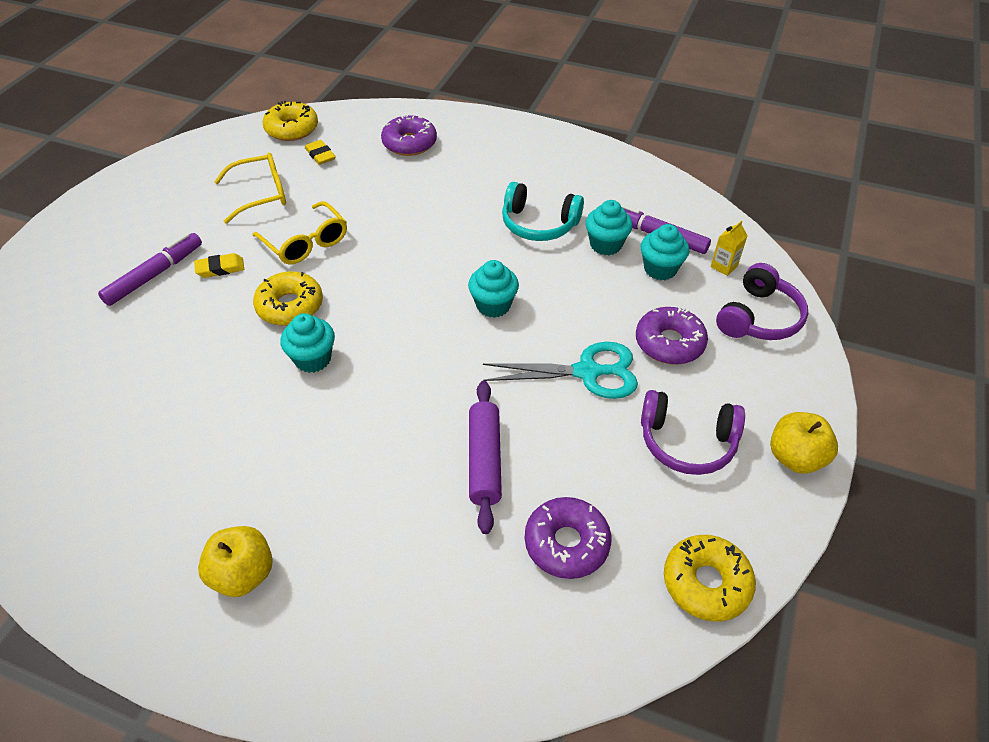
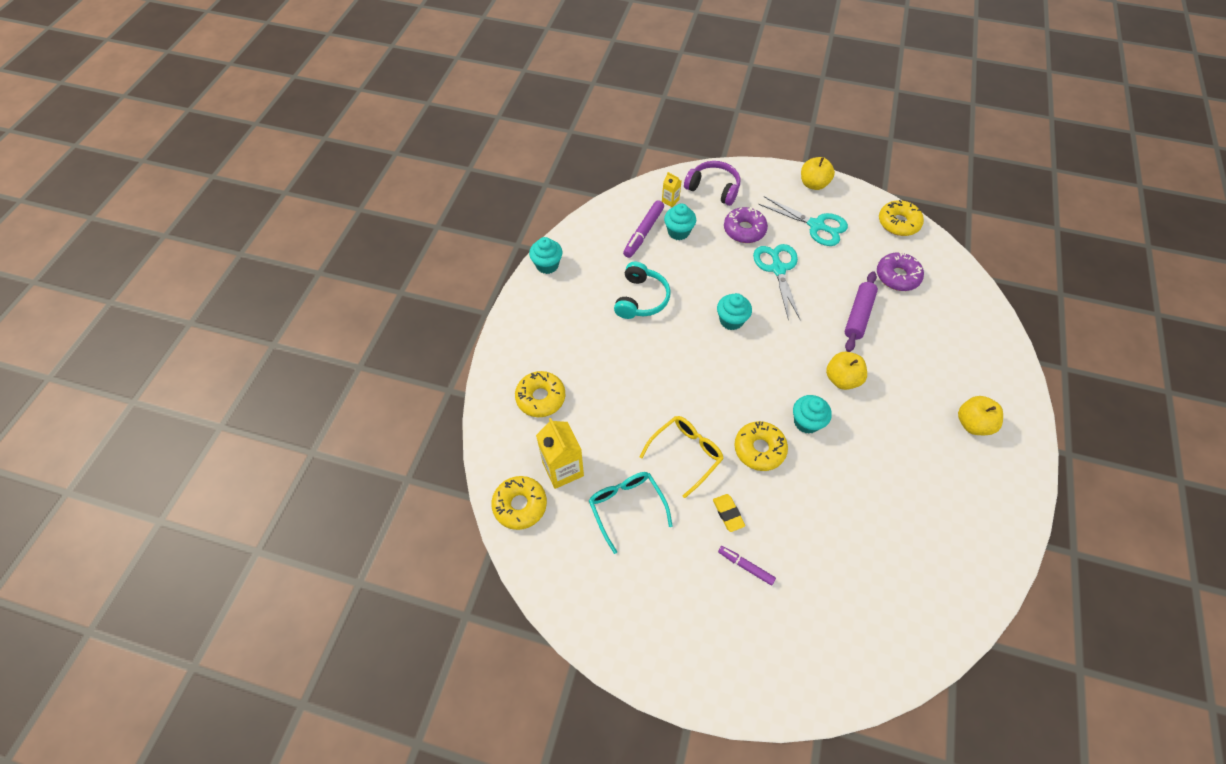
camera: 95 degrees left, 10 degrees up
(155, 275) = (745, 566): purple marker -> purple marker, size x0.61
(261, 194) = (626, 507): yellow glasses -> turquoise glasses
(320, 155) = (563, 469): yellow eraser -> yellow carton
(370, 413) = (841, 379): none -> yellow apple
(409, 143) = (540, 398): purple donut -> yellow donut
(484, 460) = (858, 315): purple rolling pin -> purple rolling pin turned 60 degrees counterclockwise
(605, 245) = (658, 260): turquoise cupcake -> turquoise cupcake (547, 265)
(687, 441) = (816, 226): purple headphones -> turquoise scissors

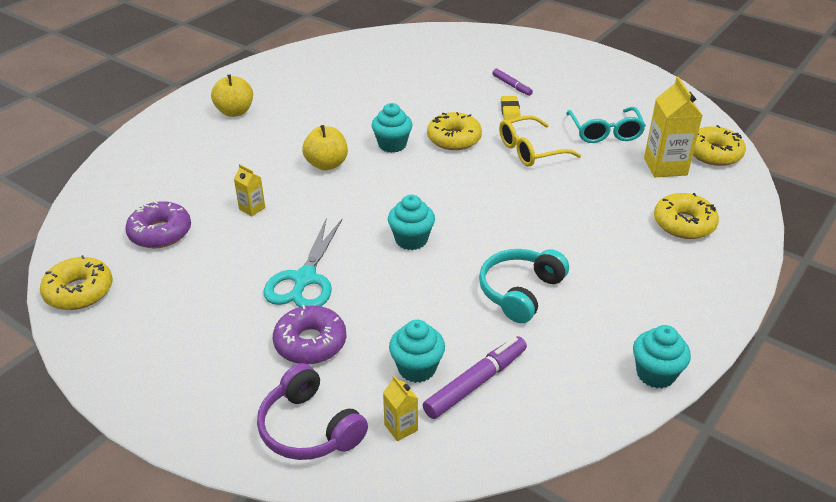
camera: 160 degrees left, 20 degrees down
(813, 184) = (134, 385): yellow apple -> none
(816, 226) = (197, 319): turquoise scissors -> none
(858, 315) = (252, 208): purple rolling pin -> yellow carton

